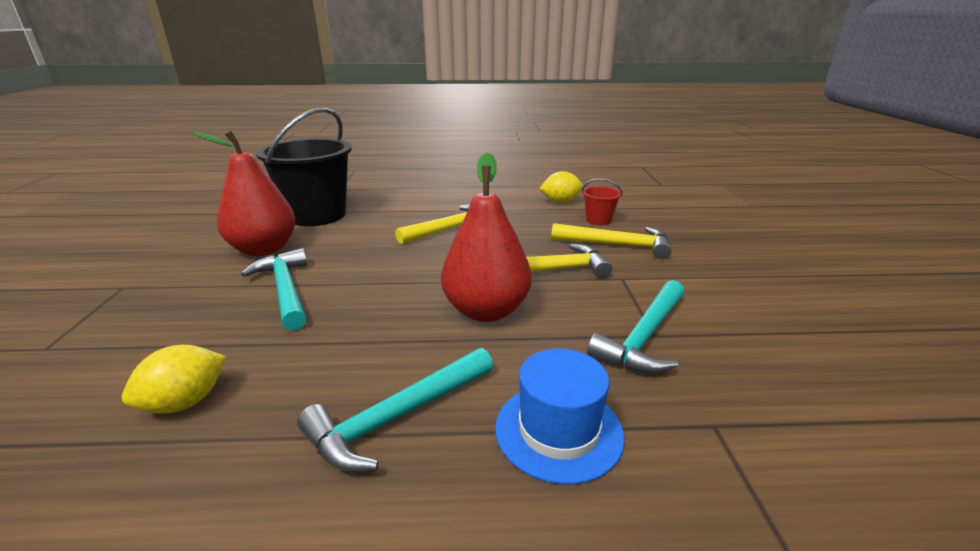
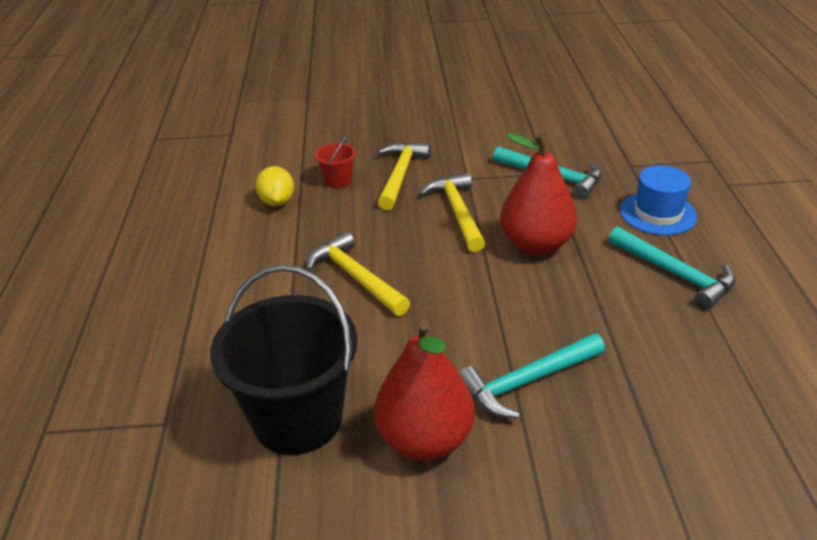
camera: 90 degrees left, 10 degrees up
(185, 402) = (709, 385): yellow lemon -> none

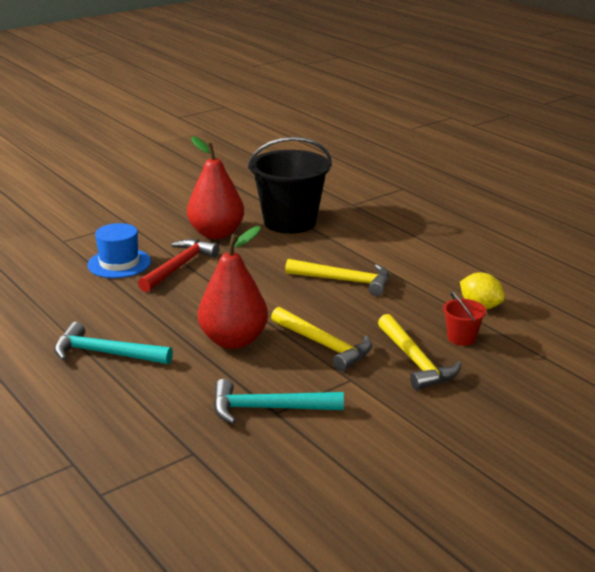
camera: 145 degrees right, 10 degrees down
(527, 382) = (179, 267): turquoise hammer -> red hammer
(658, 213) = (140, 403): blue hat -> blue hat (119, 263)

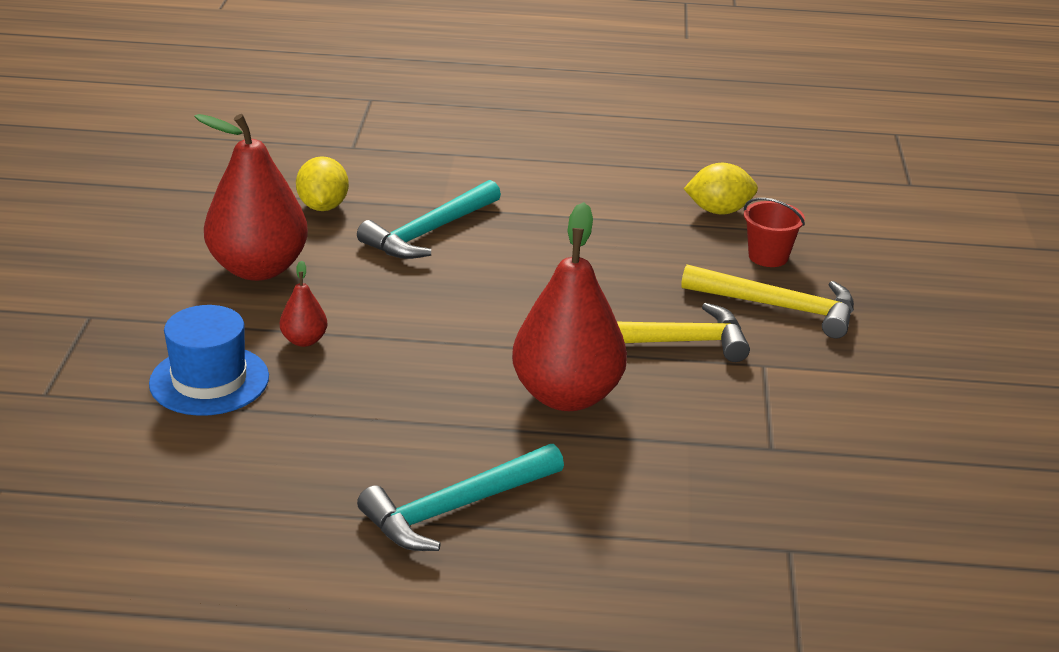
camera: 50 degrees left, 5 degrees up
(179, 267) = (304, 340): red hammer -> red pear
(268, 409) = (757, 449): turquoise hammer -> turquoise hammer (429, 232)
(290, 222) = (323, 206): black bucket -> yellow lemon
(344, 281) = (536, 252): yellow hammer -> none

